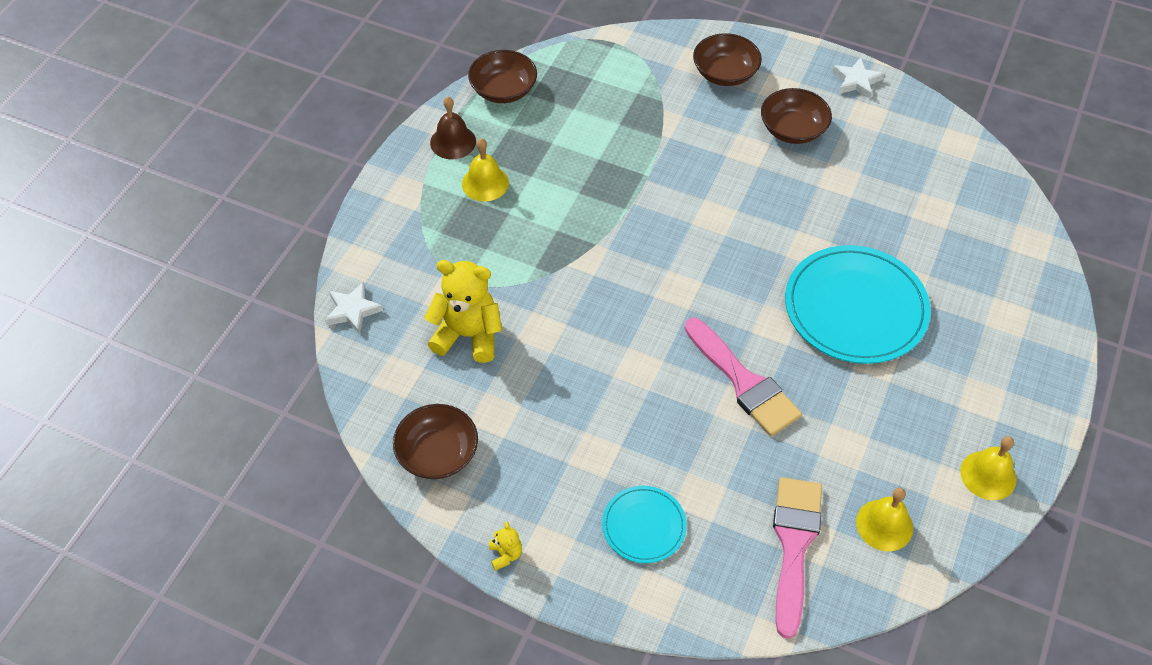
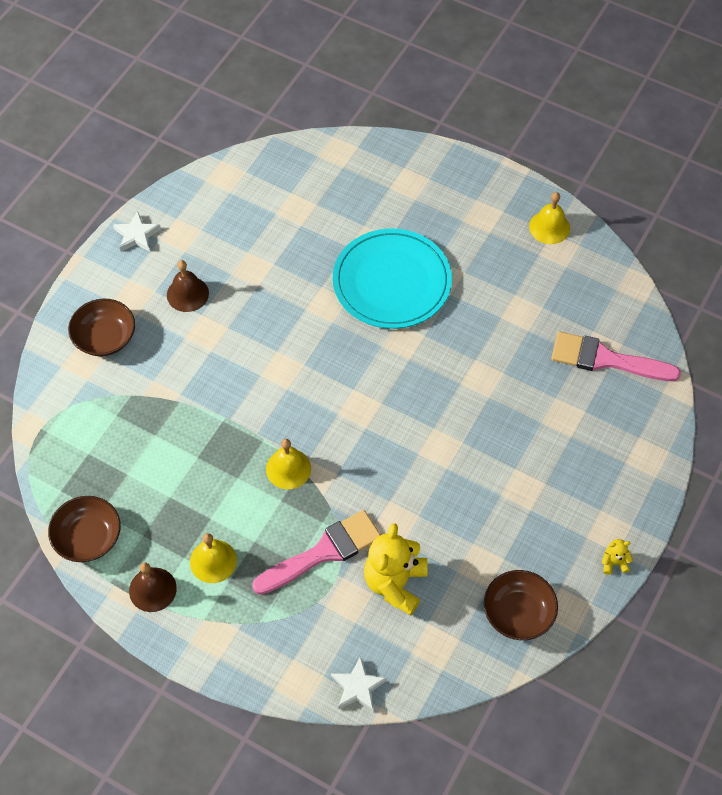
camera: 85 degrees left, 5 degrees up
(644, 526) = (589, 459): turquoise plate -> none
(744, 382) = (459, 372): pink brush -> pink brush (324, 552)
(793, 129) = (187, 294): brown bowl -> brown bell
(884, 525) = (589, 299): yellow bell -> yellow bell (288, 468)

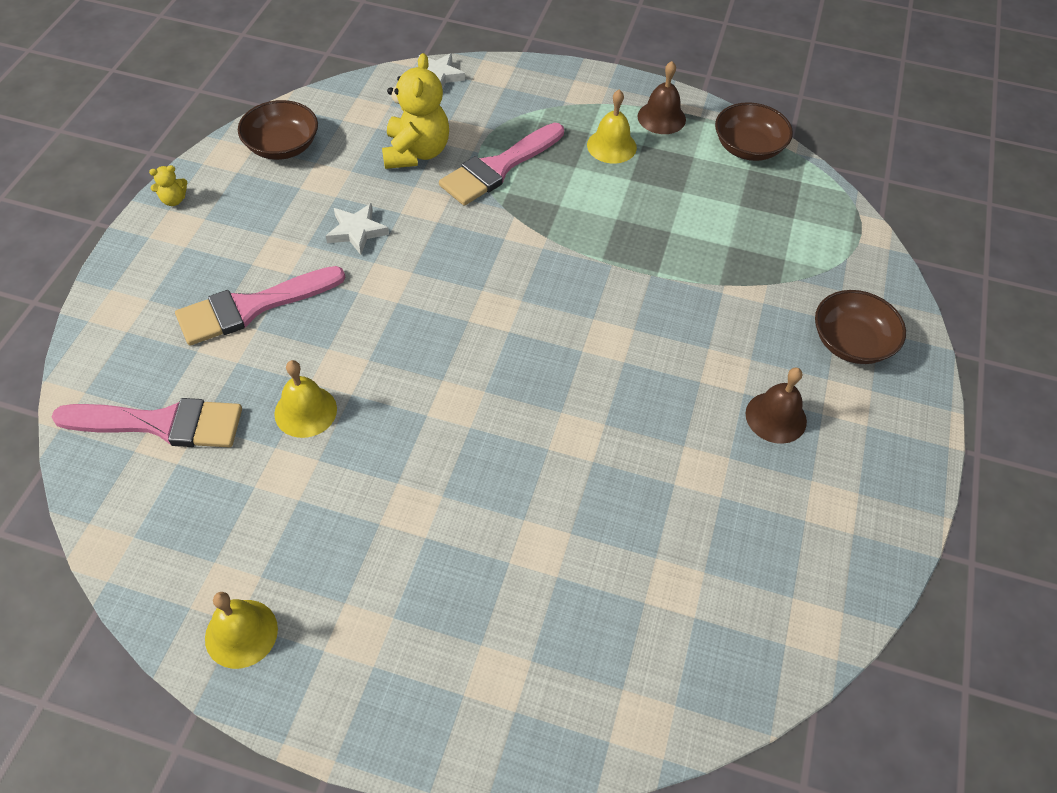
camera: 165 degrees right, 5 degrees down
(137, 235) = (894, 493): white star -> white star (356, 231)
(288, 468) = (562, 235): yellow bell -> yellow bell (305, 411)
(392, 282) = (490, 487): turquoise plate -> none
(545, 442) = (252, 307): none -> pink brush

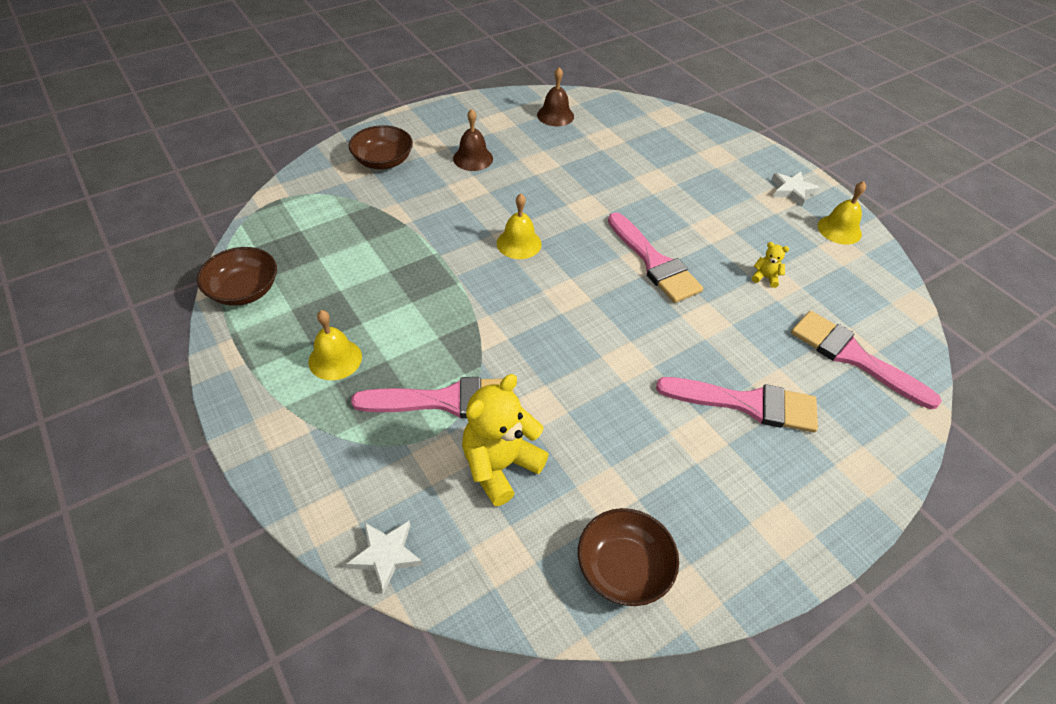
camera: 140 degrees left, 5 degrees down
(174, 200) = (774, 568): yellow teddy bear -> yellow teddy bear (765, 277)
(305, 411) = (745, 309): yellow bell -> yellow bell (519, 243)
(356, 231) = (618, 418): white star -> white star (792, 190)
(442, 407) = (654, 262): none -> pink brush
(661, 117) = (261, 357): brown bell -> brown bell (555, 115)

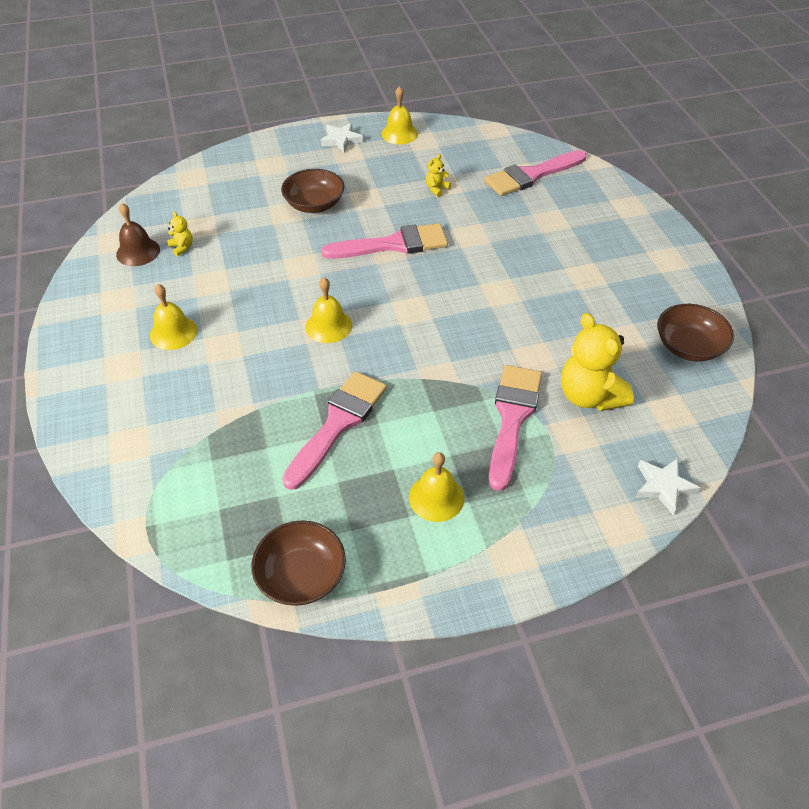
camera: 70 degrees left, 0 degrees up
(383, 161) = (130, 412): brown bowl -> brown bowl (314, 204)
(473, 158) = (173, 332): brown bell -> yellow bell
(573, 135) = (182, 247): none -> yellow teddy bear
(747, 404) = (560, 241): pink brush -> pink brush (338, 423)

